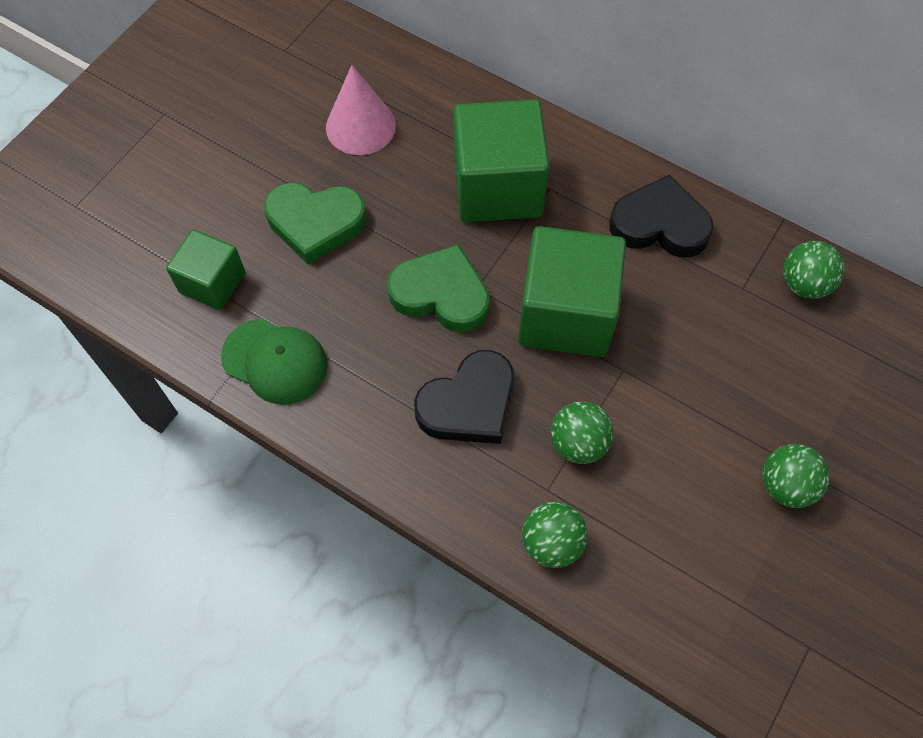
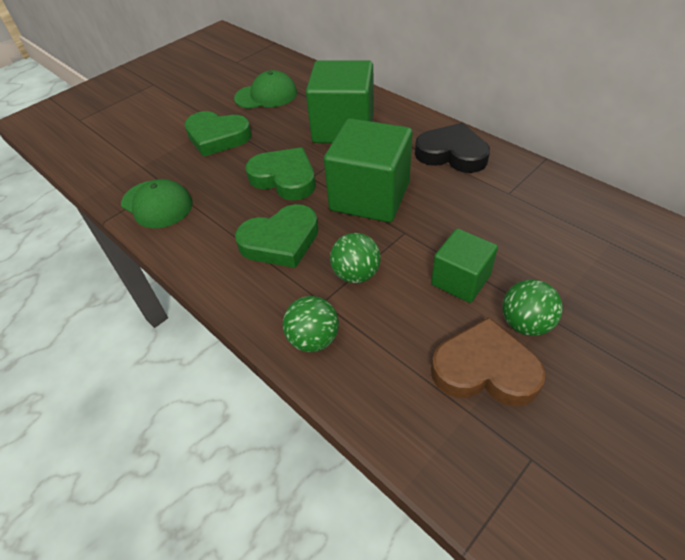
camera: 15 degrees right, 15 degrees down
(212, 282) = (138, 161): green cube -> green cube (460, 280)
(360, 126) = (266, 95): pink cone -> green cap
(469, 404) = (280, 241): black heart -> green heart
(750, 552) = (484, 369): none -> brown heart
(804, 284) = (558, 194): green ball -> none

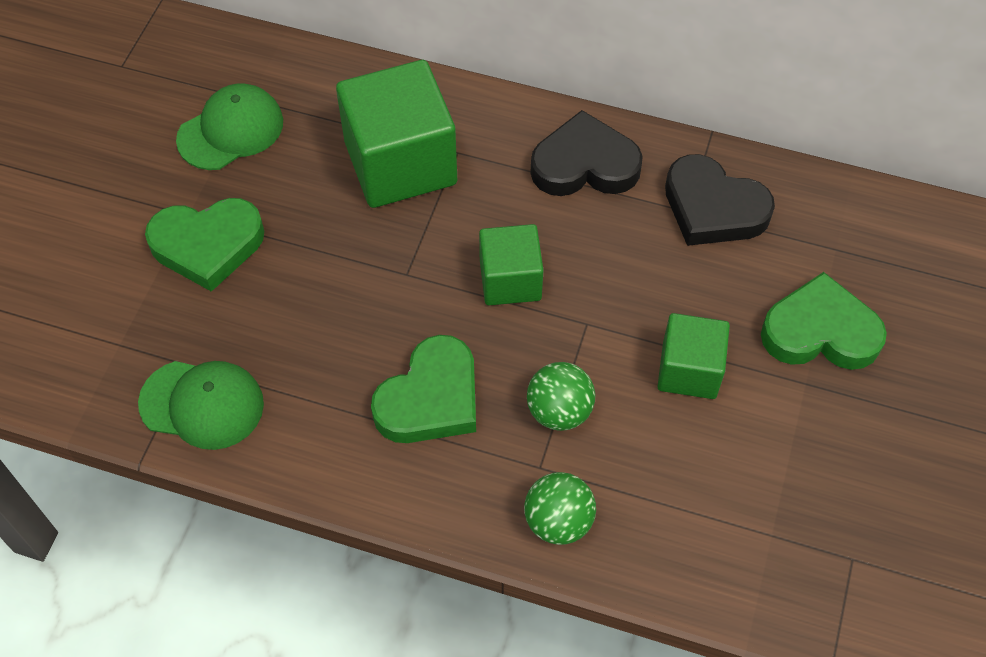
camera: 30 degrees left, 10 degrees up
(284, 178) = (369, 290): green heart -> green heart (820, 331)
(370, 196) = (510, 280): green cube -> green cube, size x0.58
(484, 369) = (766, 478): brown heart -> none
(525, 323) = (785, 402): green ball -> none
(527, 196) = (713, 208): none -> black heart

